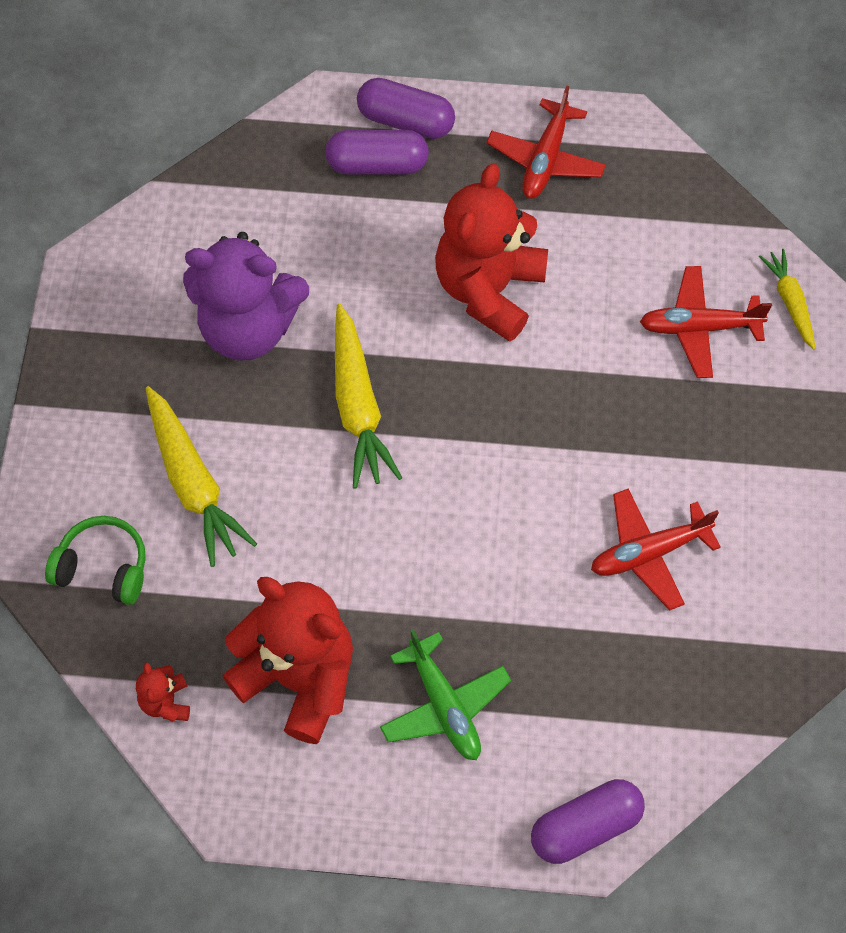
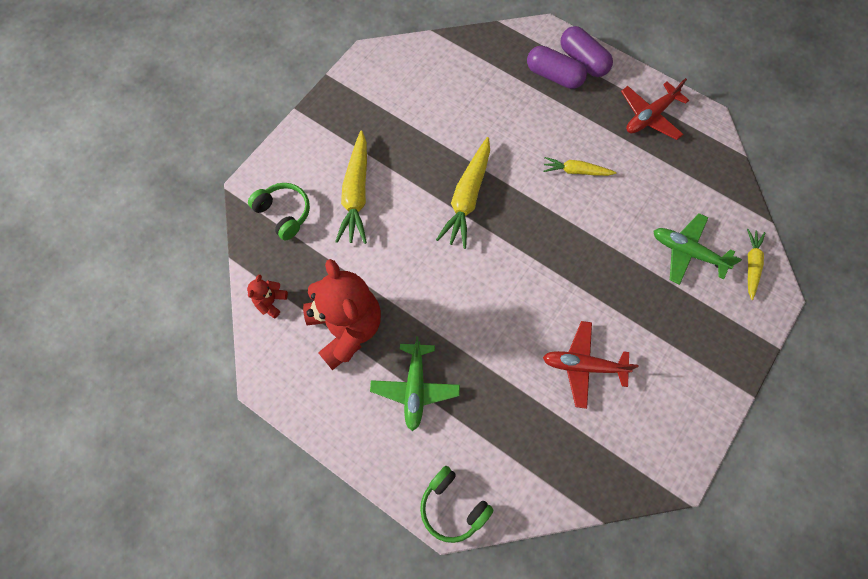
camera: 30 degrees right, 5 degrees up
(248, 327) = (434, 127): purple teddy bear -> none
(489, 290) = (576, 171): red teddy bear -> yellow carrot
(585, 827) = (453, 506): purple capsule -> green headphones
(699, 327) = (687, 252): red plane -> green plane

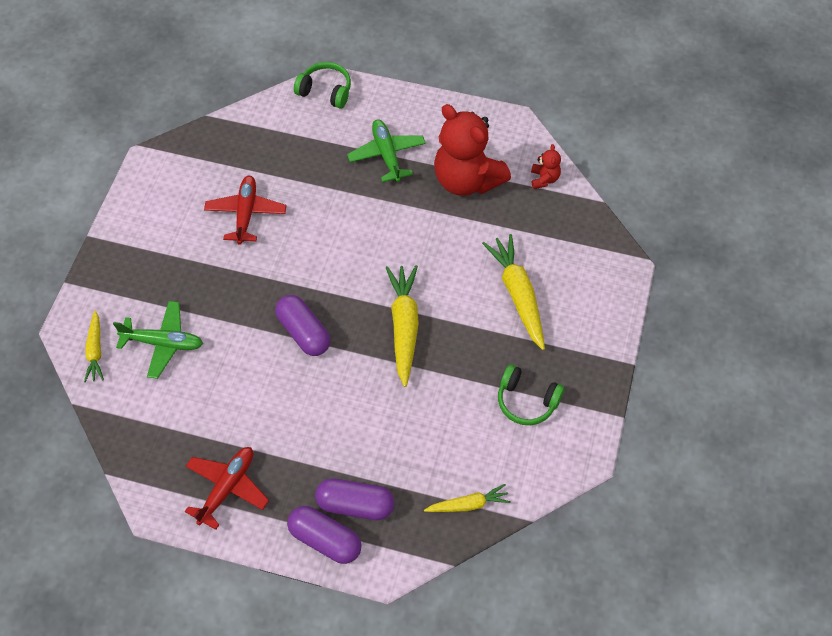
camera: 160 degrees right, 10 degrees down
(284, 213) = (578, 254): green headphones -> green headphones (527, 401)
(557, 221) = (303, 332): none -> purple capsule
(576, 171) = (297, 392): yellow carrot -> yellow carrot (468, 504)
(583, 365) = (246, 213): red plane -> red plane turned 75 degrees counterclockwise

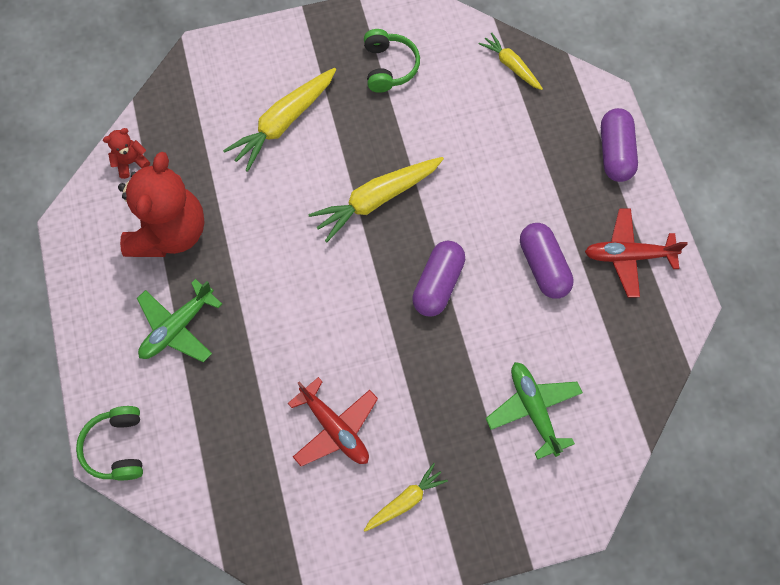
camera: 120 degrees left, 10 degrees up
(95, 350) = (585, 472): yellow carrot -> yellow carrot (405, 500)
(246, 213) = (335, 428): red plane -> red plane turned 105 degrees counterclockwise
(355, 505) = (570, 146): purple capsule -> purple capsule (543, 266)

